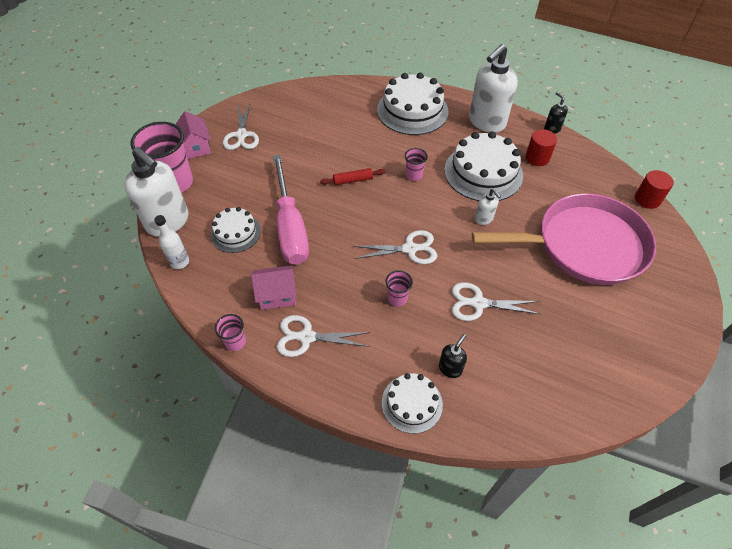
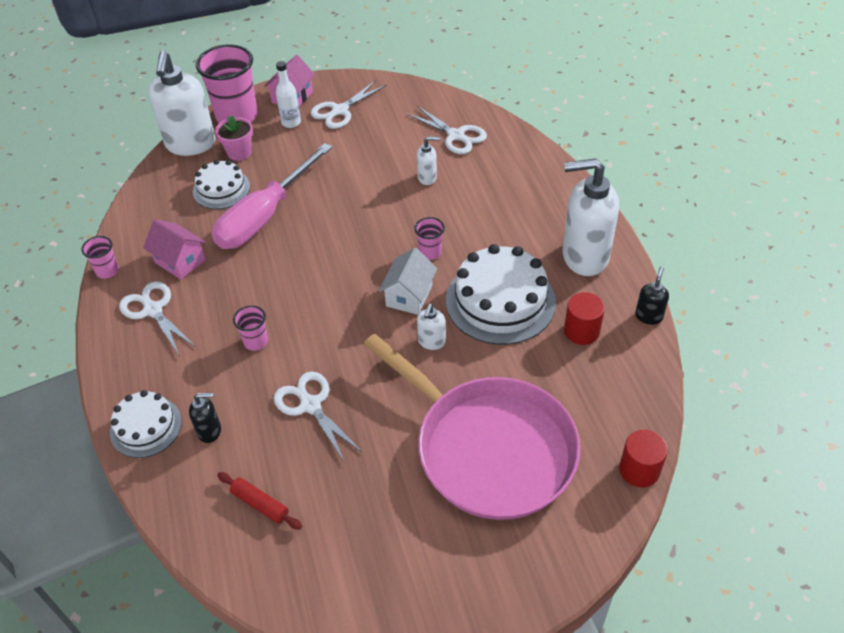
camera: 50 degrees right, 5 degrees down
(180, 262) = (156, 181): white bottle -> white bottle (291, 122)
(212, 203) = (239, 152): none -> pink flower pot
(352, 138) = (427, 178): none -> white soap dispenser
(353, 180) = (370, 216): red rolling pin -> red rolling pin (260, 504)
(410, 249) = (327, 312): white scissors -> white scissors (456, 135)
(412, 110) = (524, 192): white cake -> none
(438, 205) = (409, 296): none -> white house

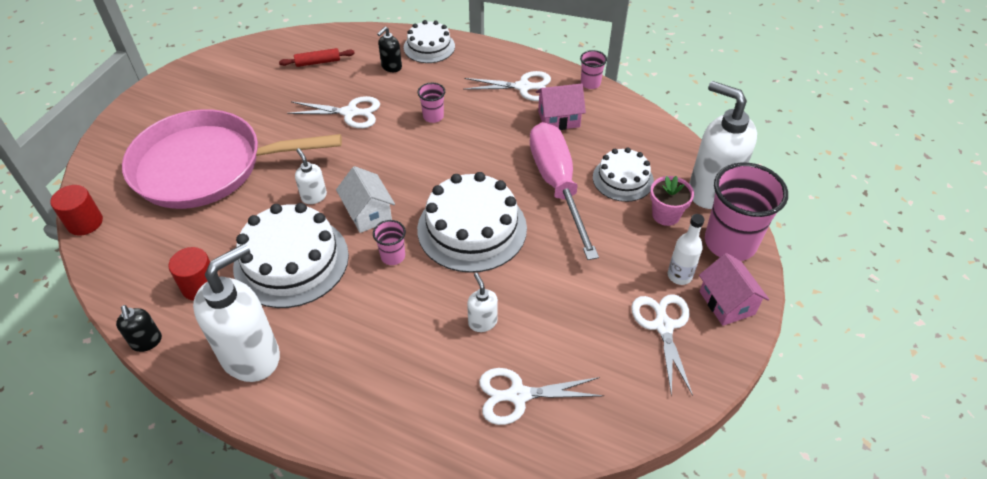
camera: 130 degrees right, 0 degrees up
(358, 231) = (472, 228): none -> white cake
(427, 178) = (482, 322): white soap dispenser -> white soap dispenser turned 120 degrees clockwise

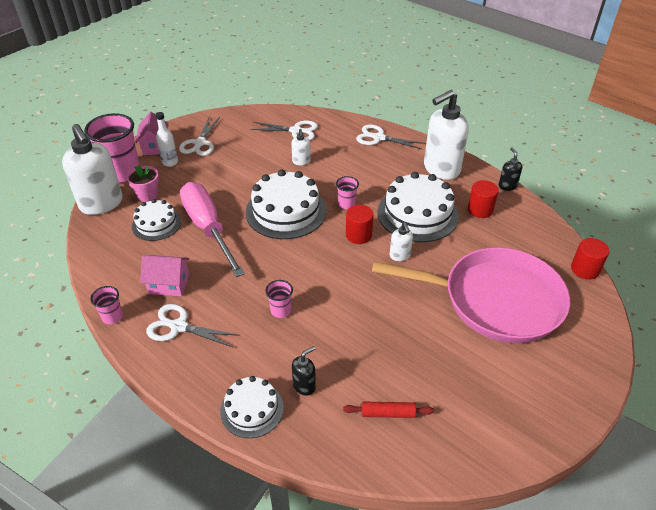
camera: 165 degrees left, 5 degrees down
(350, 113) = (359, 332): white scissors -> white scissors (379, 138)
(368, 213) = (358, 235): white house -> red cylinder
(557, 185) = (208, 228): pink screwdriver -> pink screwdriver turned 150 degrees clockwise

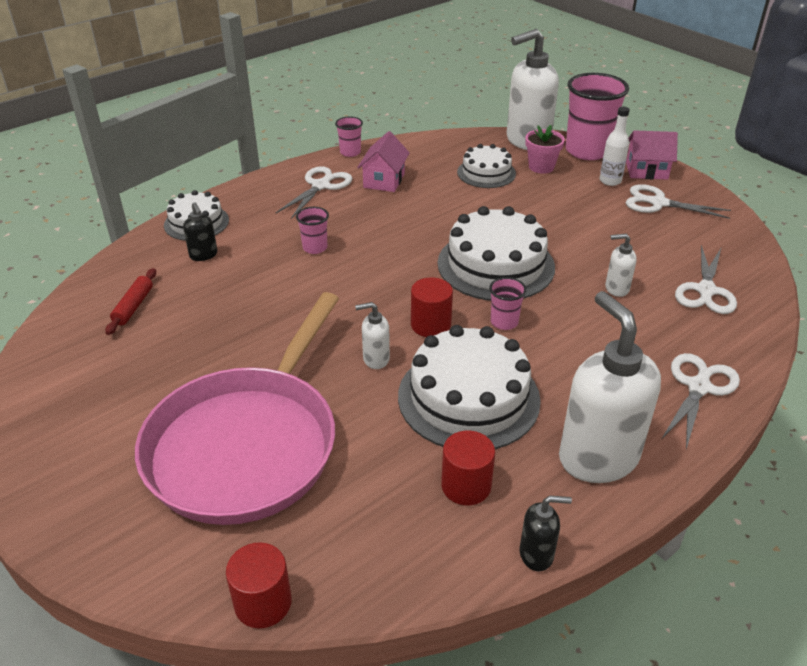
camera: 100 degrees right, 5 degrees down
(208, 228) = (471, 205): pink screwdriver -> none

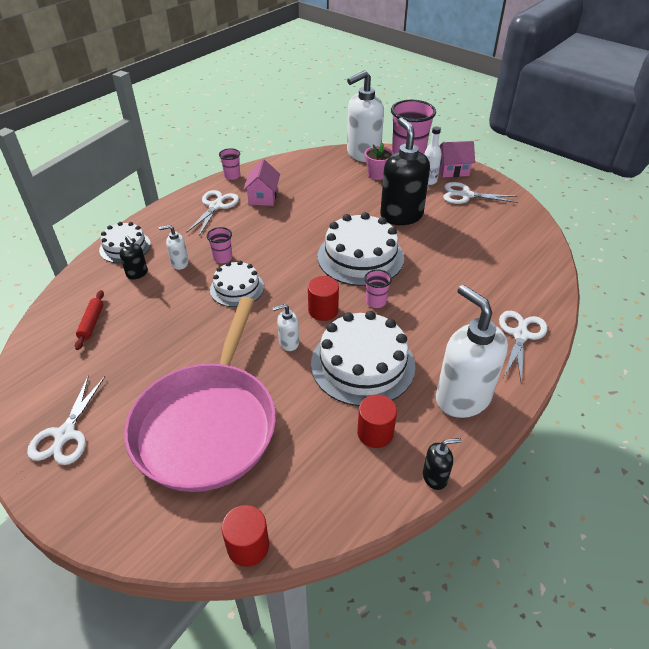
camera: 10 degrees left, 5 degrees up
(486, 173) = (338, 183): white cake -> white cake (237, 288)
(562, 220) = (401, 215): none -> black soap dispenser
(616, 288) = (450, 266): white soap dispenser -> white soap dispenser (179, 263)
(706, 290) = (511, 260): white scissors -> white scissors (65, 434)

